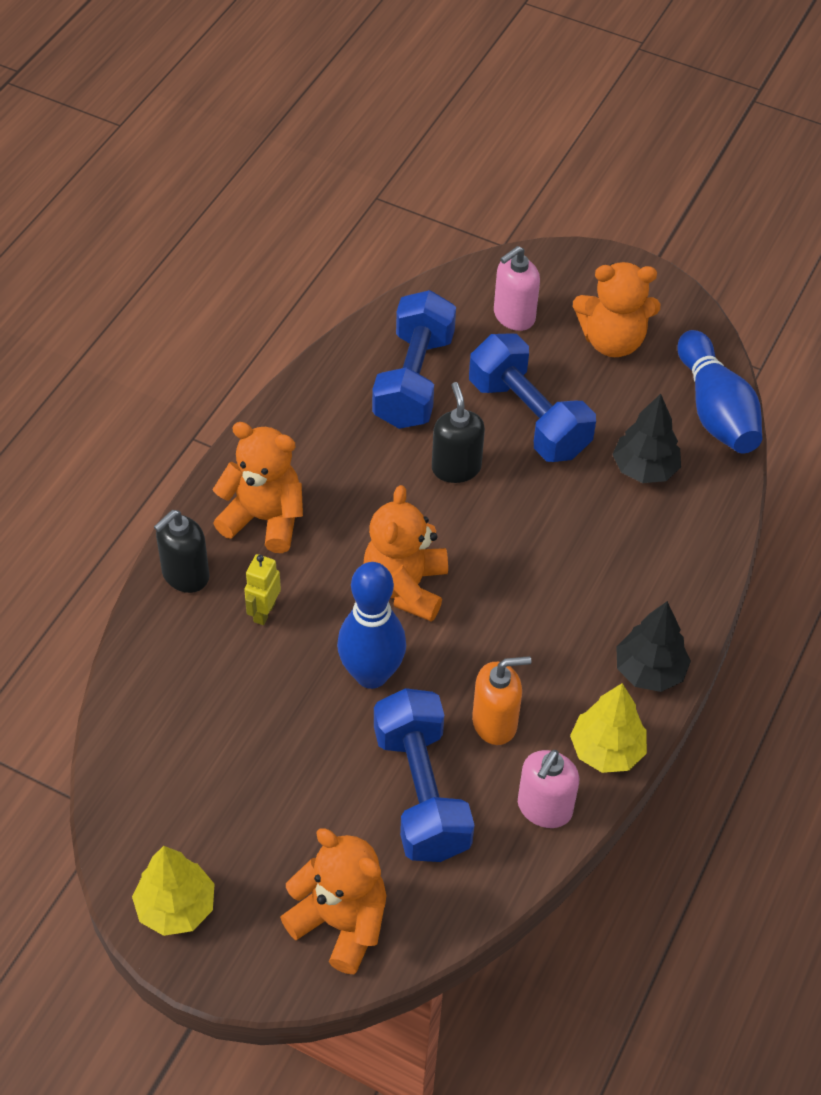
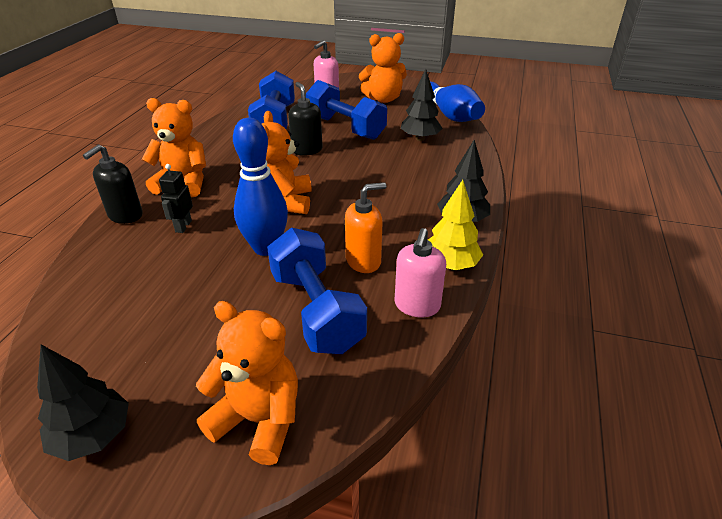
camera: 10 degrees left, 15 degrees down
(176, 907) = (93, 436): yellow tree -> black tree
(264, 612) = (183, 226): yellow robot -> black robot

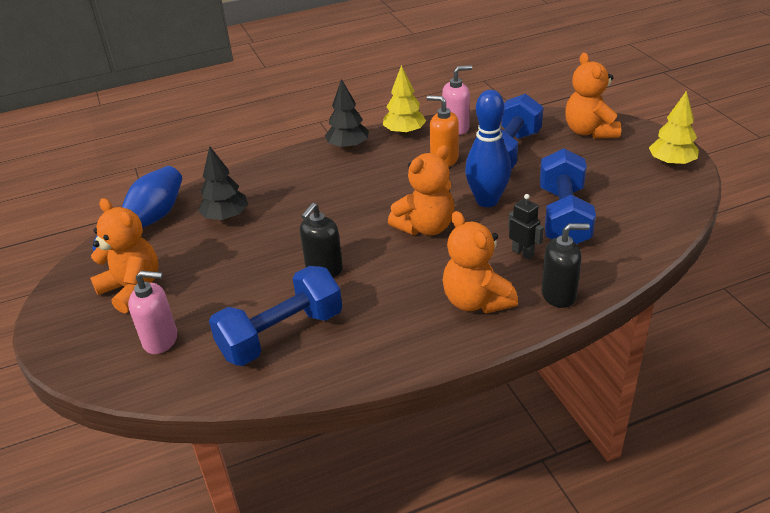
camera: 125 degrees left, 0 degrees up
(93, 436) = (671, 163): black tree -> yellow tree
(183, 226) = (523, 253): black robot -> black robot turned 105 degrees counterclockwise
(345, 128) = (245, 273): blue dumbbell -> blue dumbbell (564, 217)

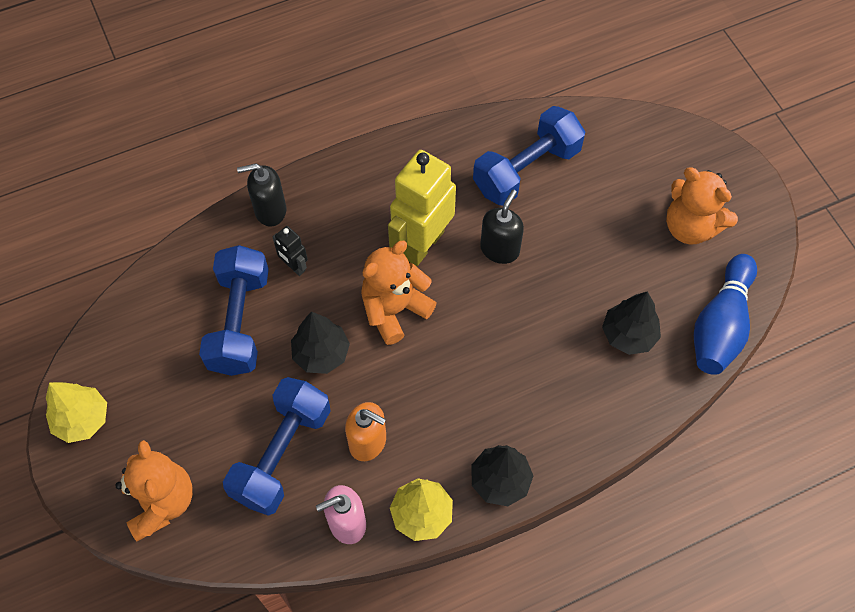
camera: 175 degrees right, 25 degrees up
(161, 340) = (636, 166): pink soap dispenser -> none
(399, 271) = (422, 244): none -> yellow robot
(476, 301) = (348, 204): orange teddy bear -> none
(487, 201) = (321, 354): blue bowling pin -> black tree

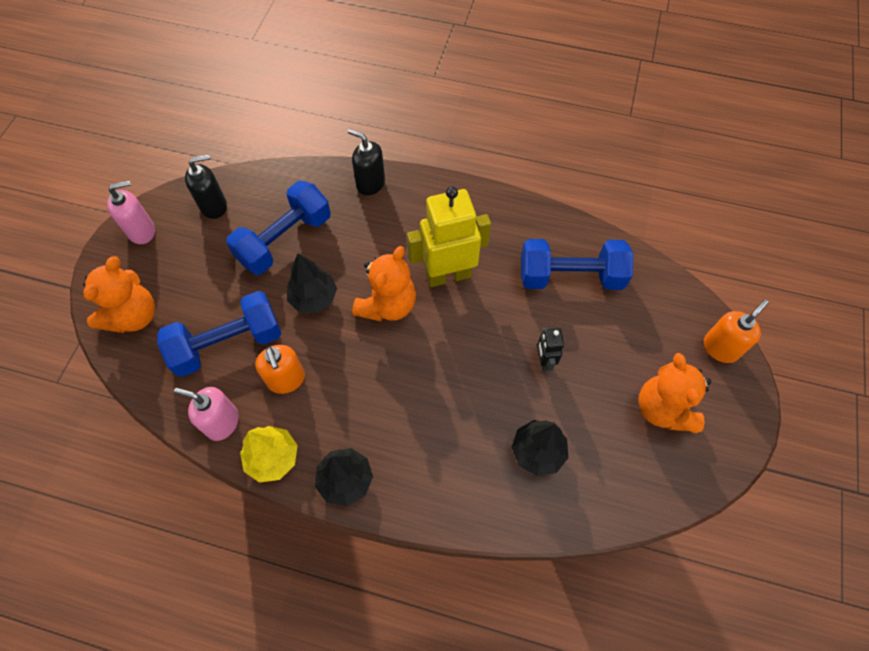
camera: 40 degrees right, 0 degrees up
(82, 420) = (142, 231): yellow tree -> pink soap dispenser
(294, 267) = (351, 229): black robot -> black robot (544, 361)
(394, 310) = (387, 305): orange teddy bear -> orange teddy bear turned 120 degrees clockwise
(500, 249) = (498, 318): black soap dispenser -> black soap dispenser (214, 206)
(691, 145) = (720, 348): none -> orange soap dispenser
(720, 325) = (619, 503): blue bowling pin -> none

